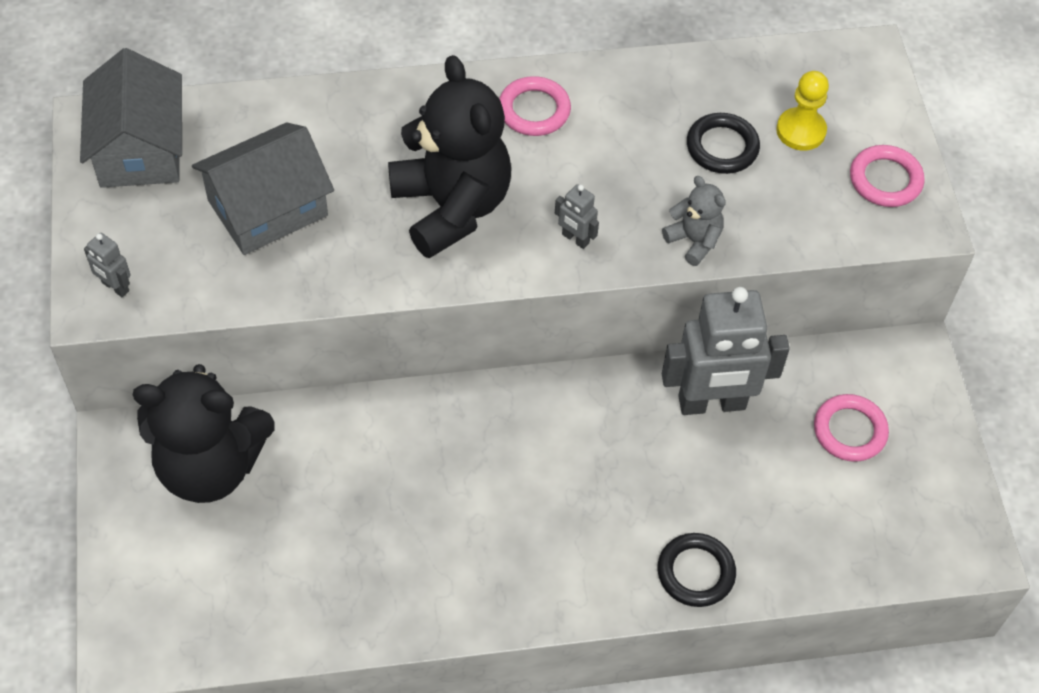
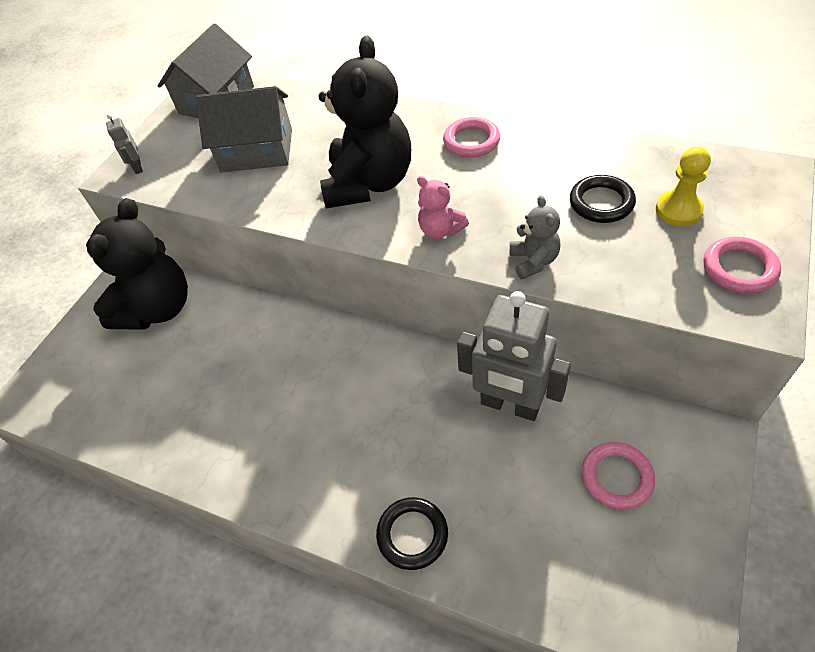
camera: 40 degrees right, 5 degrees down
(210, 466) = (158, 309): black teddy bear -> black teddy bear turned 105 degrees counterclockwise
(575, 239) = (440, 230): grey robot -> pink teddy bear

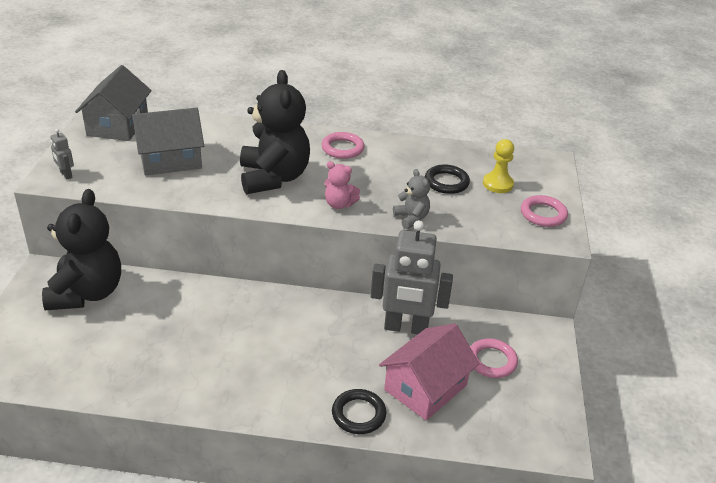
camera: 25 degrees left, 15 degrees down
(512, 506) = (425, 387): none -> pink house

